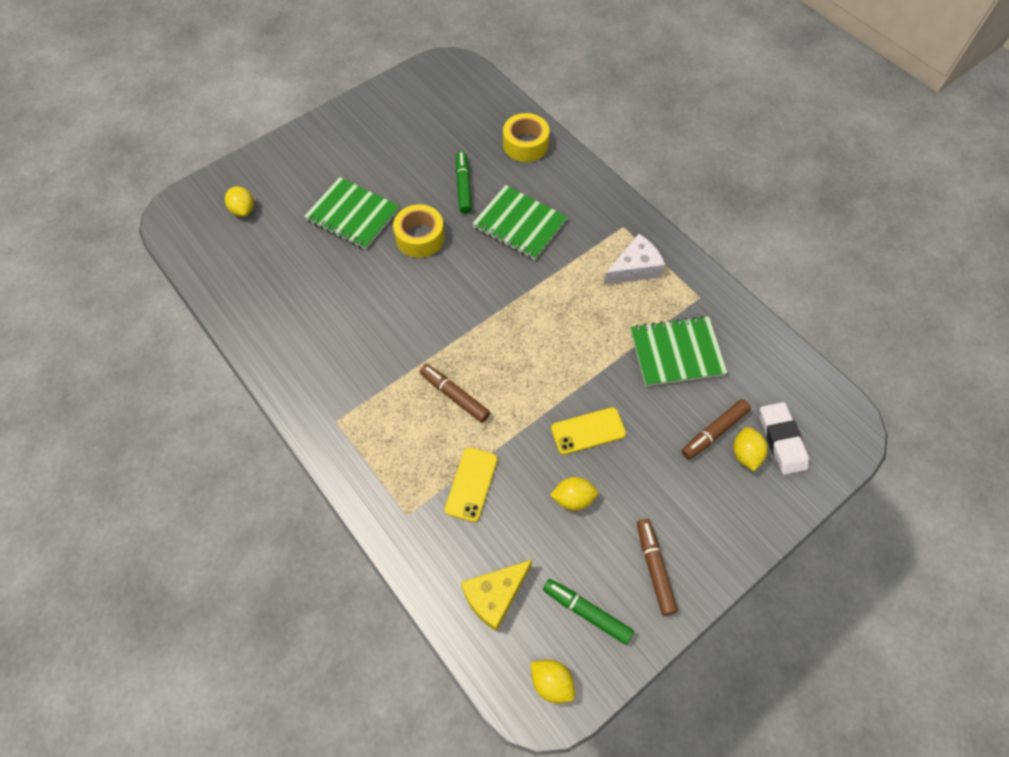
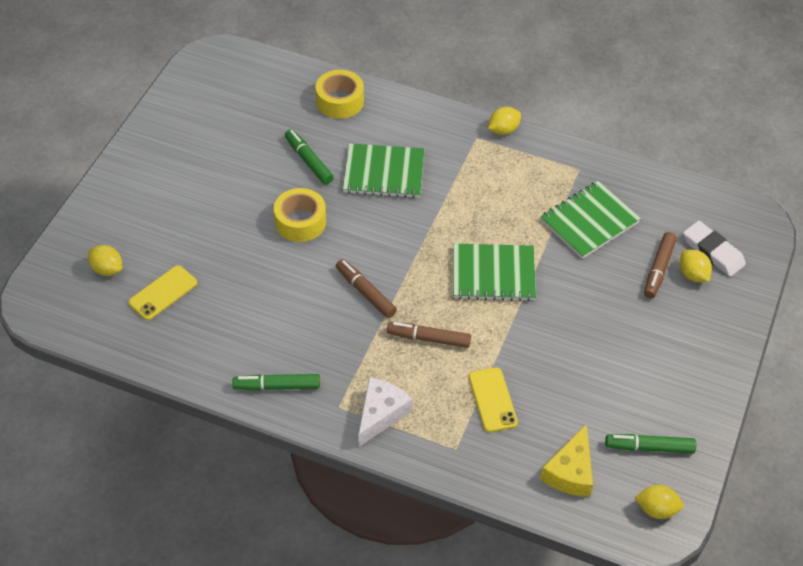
camera: 30 degrees left, 10 degrees down
(300, 376) = (277, 386): none -> green marker
(352, 215) = (221, 229): green notebook -> green notebook (493, 274)
(573, 498) = (582, 371): yellow lemon -> yellow lemon (503, 130)
(588, 431) = (559, 314): yellow phone -> yellow phone (163, 293)
(634, 268) = (510, 168): white cheese -> white cheese (381, 414)
(654, 568) = (679, 390): brown marker -> brown marker (365, 292)

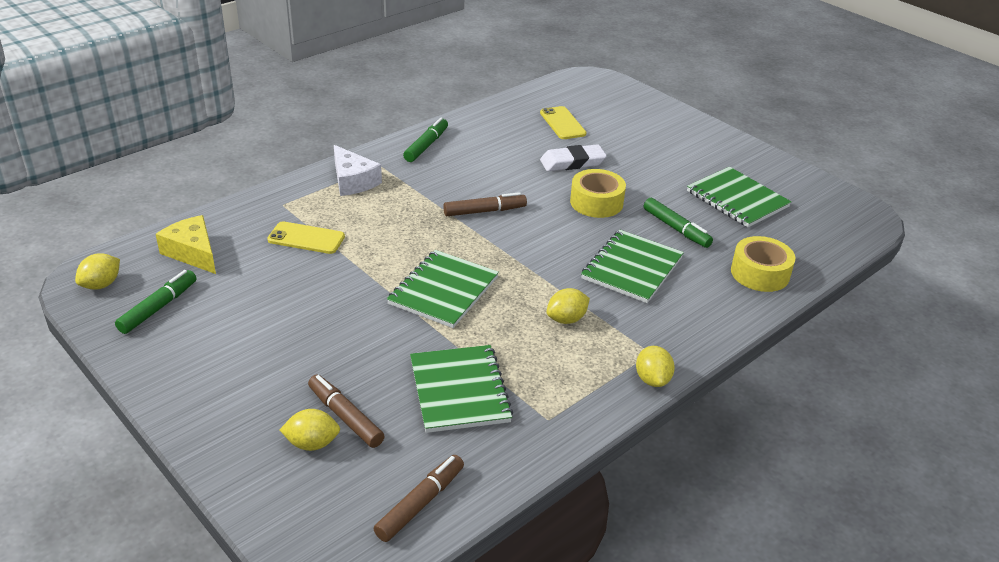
camera: 115 degrees right, 15 degrees down
(107, 269) = (605, 108): yellow lemon -> yellow lemon (566, 319)
(235, 134) = (737, 199): none -> green notebook
(308, 161) = (676, 229): green marker -> green marker turned 60 degrees clockwise
(428, 338) = (403, 227): brown marker -> brown marker (420, 503)
(713, 251) = (327, 482): white eraser -> white eraser (572, 162)

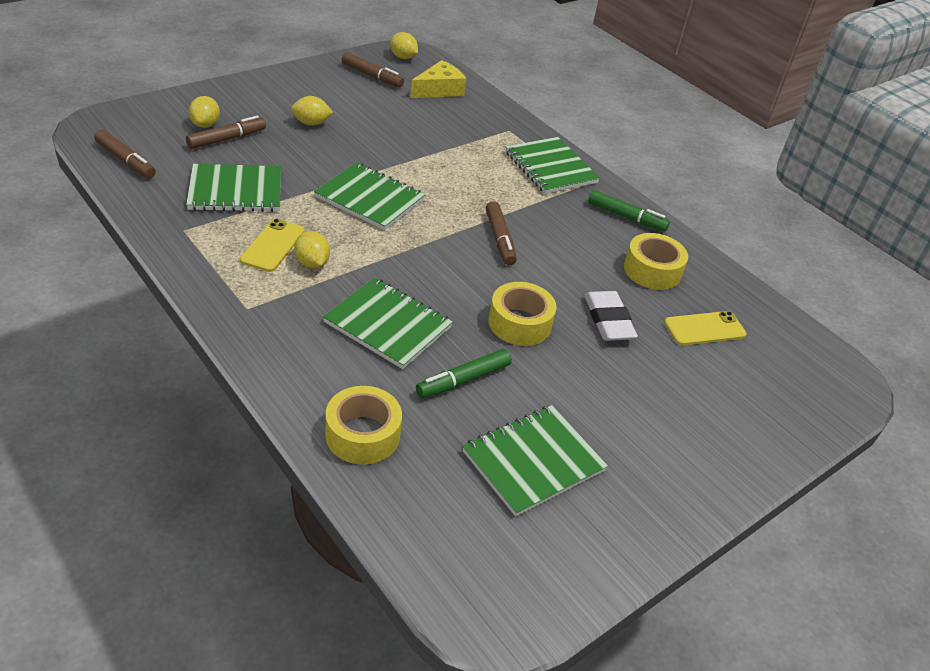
camera: 90 degrees right, 5 degrees up
(158, 307) = (372, 76): green marker -> brown marker
(306, 238) = (456, 138): yellow phone -> yellow phone (273, 245)
(353, 181) = (550, 167): white cheese -> green notebook
(499, 139) = (652, 270): none -> yellow tape
(652, 379) = (208, 300): yellow lemon -> yellow lemon (311, 123)

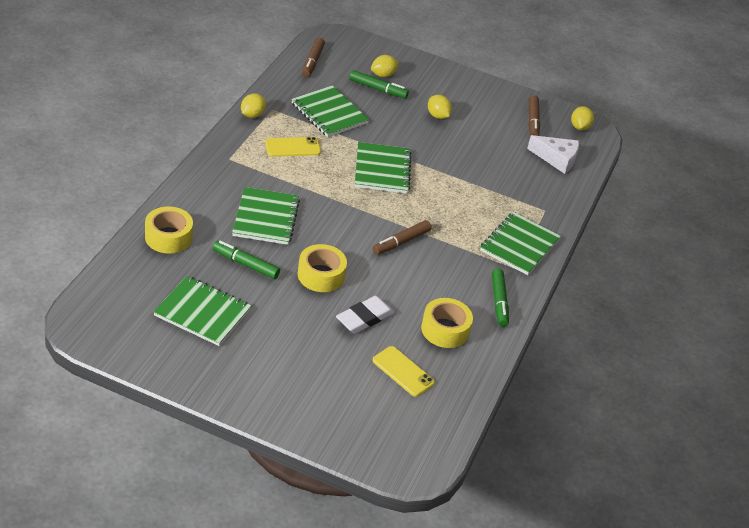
camera: 60 degrees right, 0 degrees up
(227, 139) = (378, 89): brown marker -> green marker
(312, 263) = (292, 168): yellow lemon -> yellow lemon (252, 115)
(439, 90) = (556, 159): yellow cheese -> white cheese

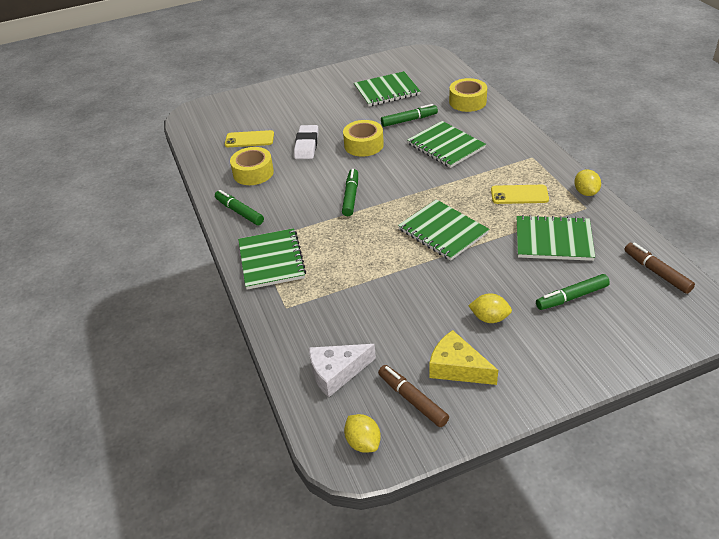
camera: 145 degrees right, 0 degrees up
(292, 147) = (519, 195): yellow phone -> yellow phone turned 60 degrees clockwise
(383, 75) = (597, 317): yellow lemon -> none
(401, 242) = (351, 196): brown marker -> green marker
(490, 114) = (457, 368): none -> yellow cheese

